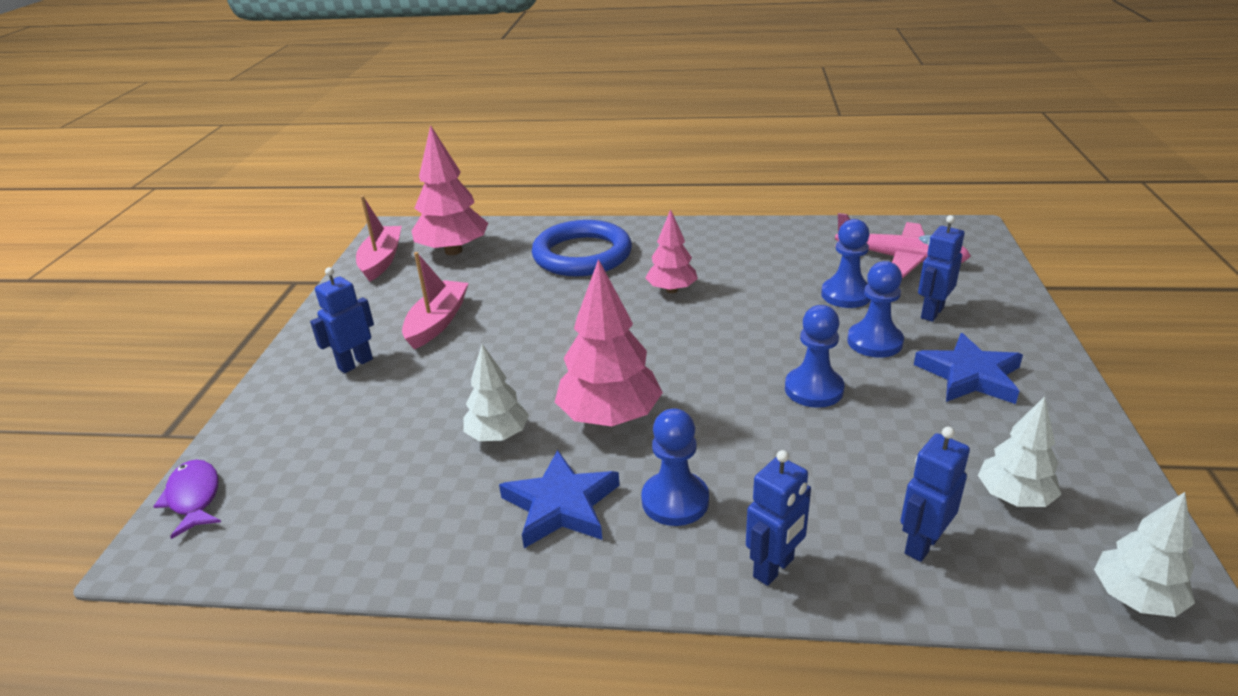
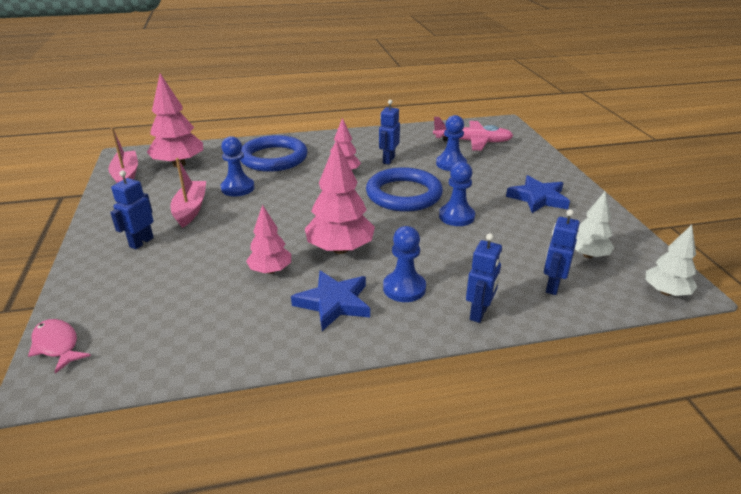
camera: 20 degrees left, 0 degrees up
(194, 498) = (57, 345): purple fish -> pink fish
(498, 435) = (270, 270): white tree -> pink tree
(746, 338) = (404, 194): none -> blue ring
(874, 342) = (479, 187): blue pawn -> blue pawn (238, 188)
(931, 313) = (503, 168): blue robot -> blue robot (388, 160)

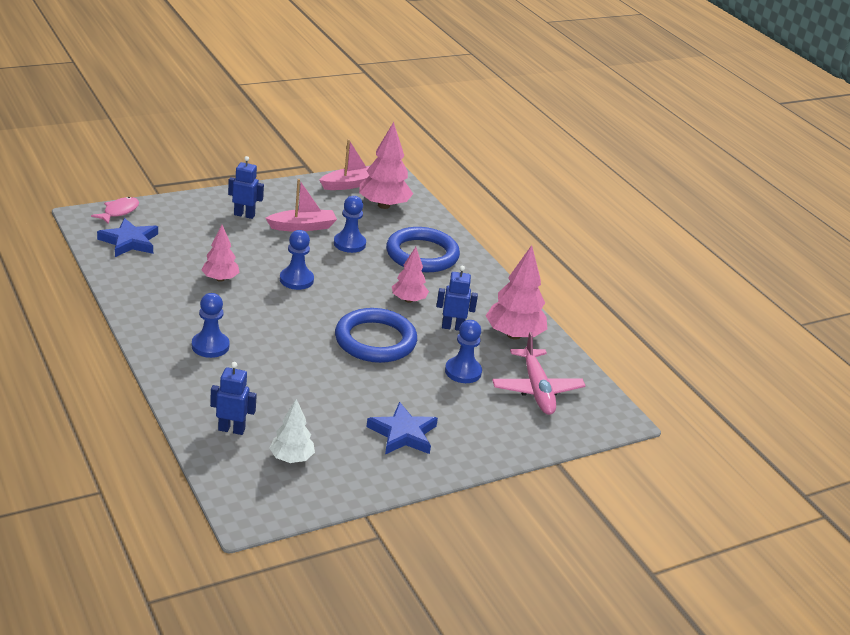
camera: 70 degrees right, 0 degrees up
(334, 303) = (183, 313): blue star -> blue star (129, 241)
(340, 249) = (261, 310): pink tree -> pink tree (514, 335)
(456, 216) = (341, 375): blue pawn -> blue pawn (296, 280)
(479, 313) = (184, 385): blue robot -> none
(666, 292) = (237, 502): white tree -> none

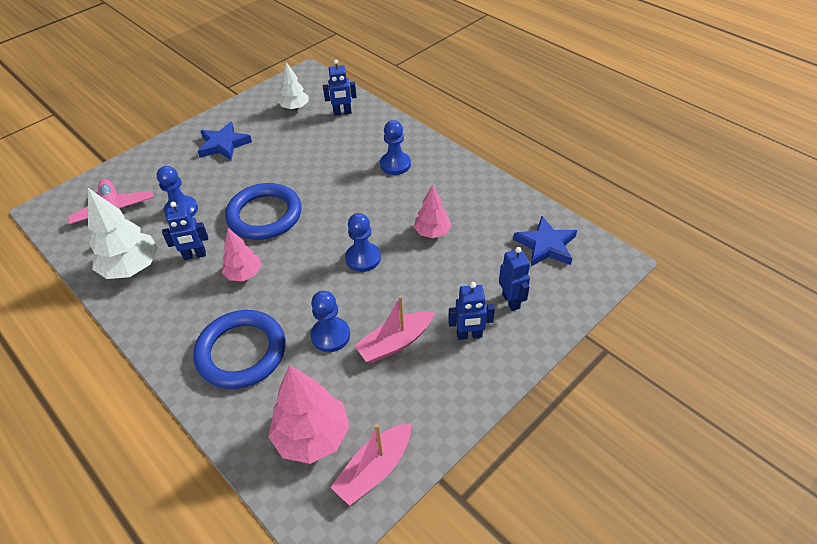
camera: 170 degrees right, 15 degrees up
(119, 212) = (594, 282): pink fish -> none
(195, 221) = (511, 301): none -> blue robot
(514, 335) = (132, 267): pink tree -> white tree

